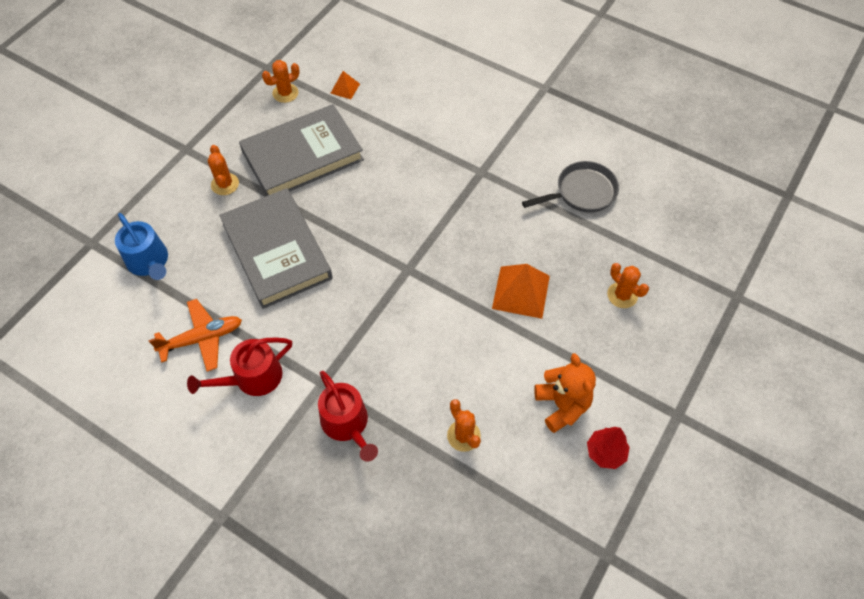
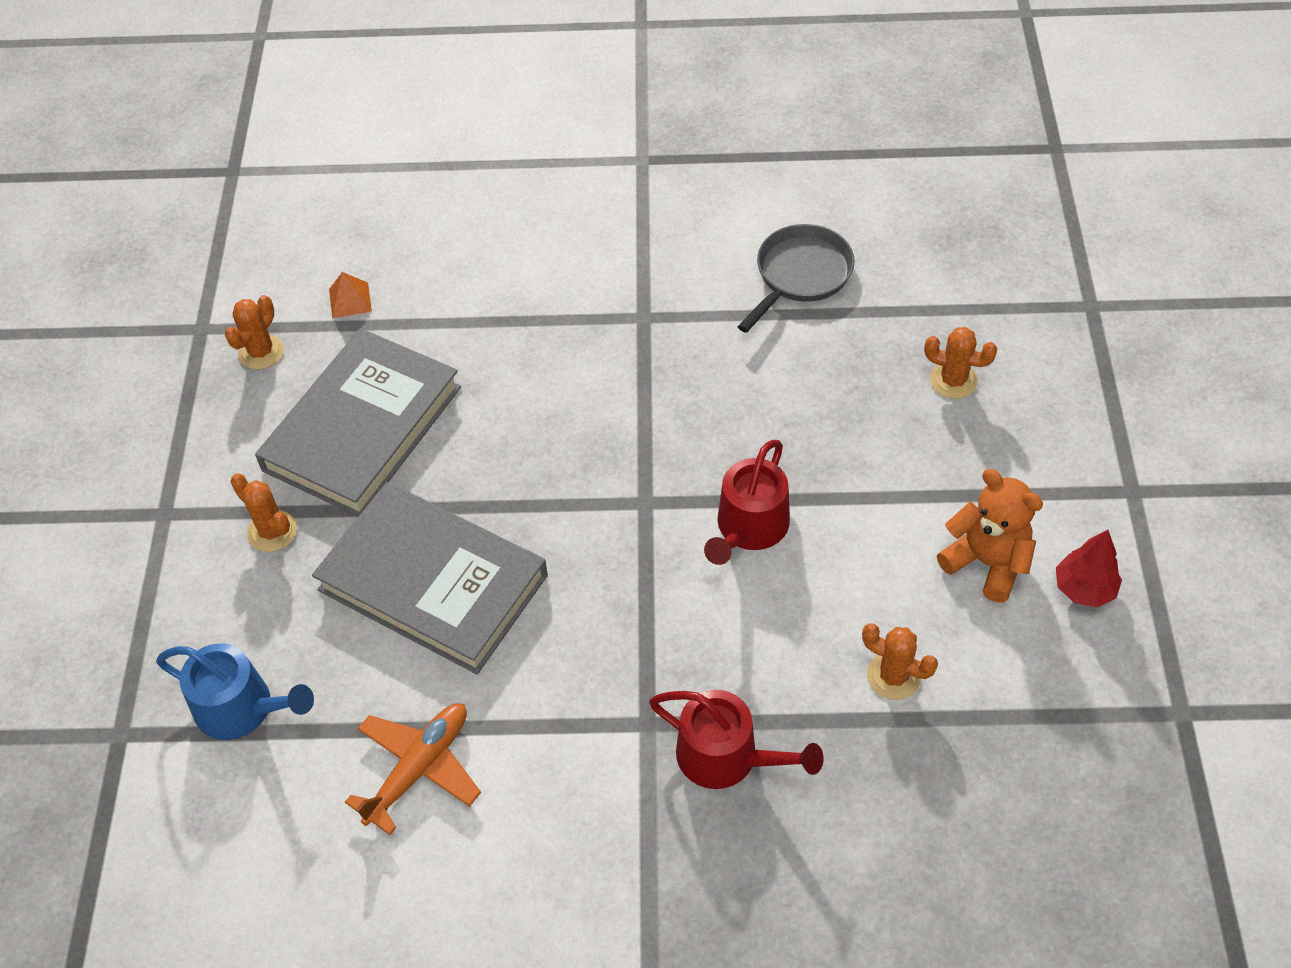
camera: 30 degrees left, 5 degrees down
(252, 378) = (540, 777): red watering can -> red watering can (749, 528)
(521, 292) = (822, 448): orange pyramid -> none

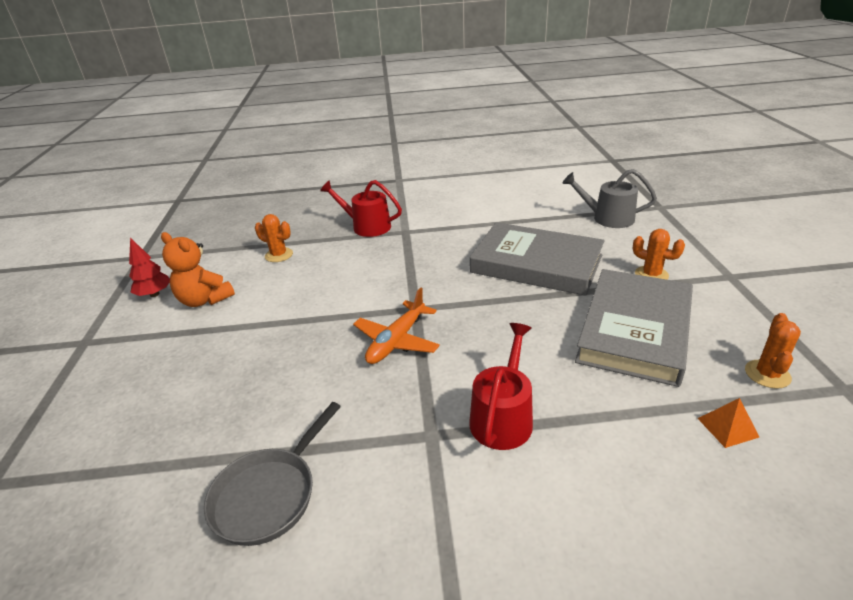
camera: 175 degrees right, 20 degrees down
(242, 708) = (608, 218): blue watering can -> grey watering can
(419, 768) = (510, 211): orange plane -> orange plane (396, 341)
(749, 528) = (347, 302): red watering can -> red watering can (503, 417)
(953, 380) = (166, 402): orange cactus -> none

